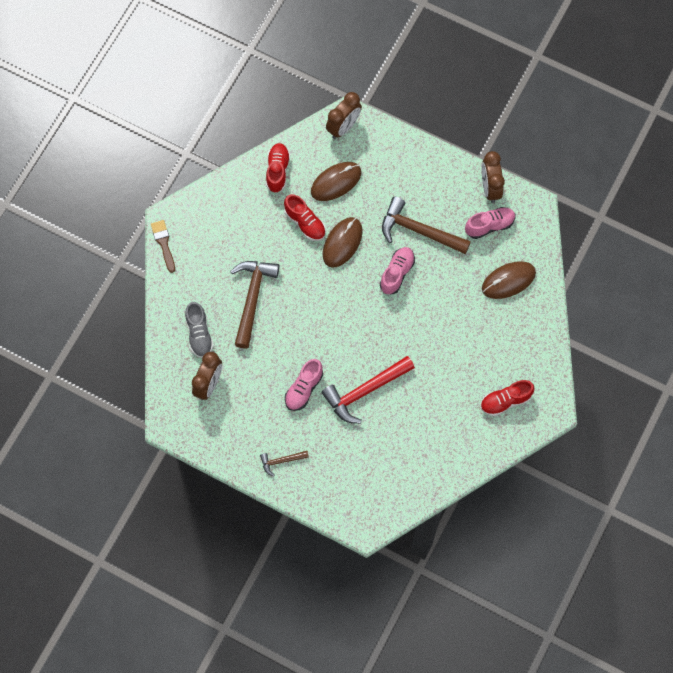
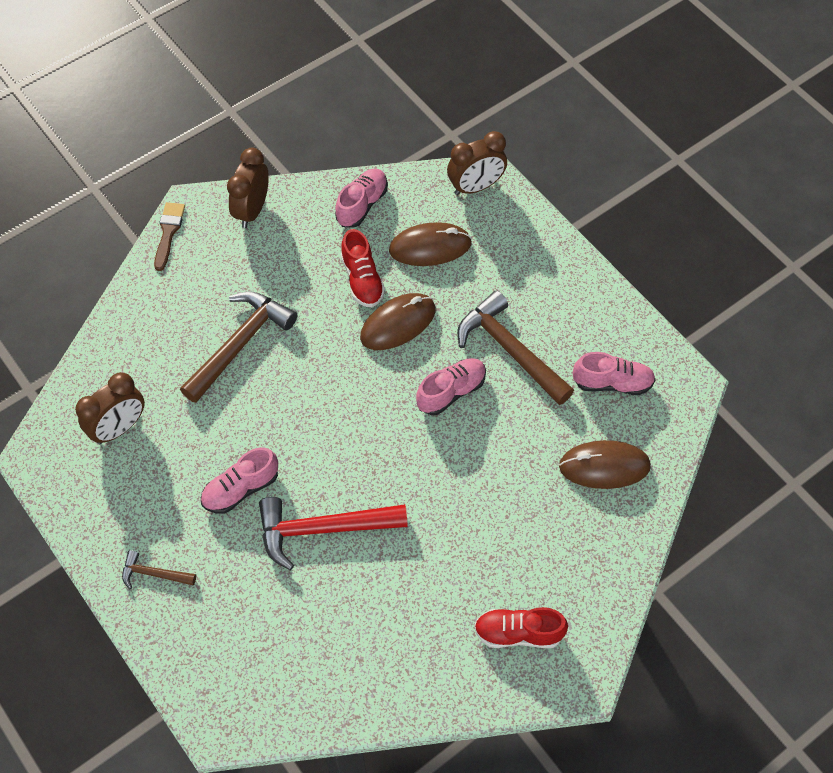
camera: 25 degrees right, 10 degrees down
(199, 334) = (145, 359): grey shoe -> none
(277, 171) = (362, 205): red shoe -> pink shoe
(490, 188) = (636, 335): brown clock -> brown clock (252, 210)

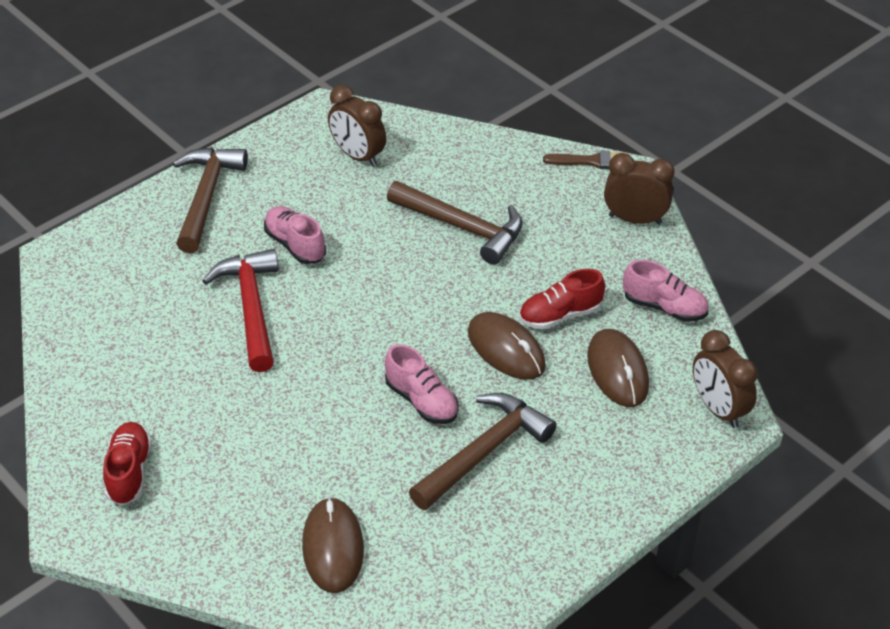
camera: 85 degrees right, 15 degrees down
(154, 574) = (206, 196): brown hammer -> brown hammer, size x2.01
(612, 383) = (449, 555): pink shoe -> none

